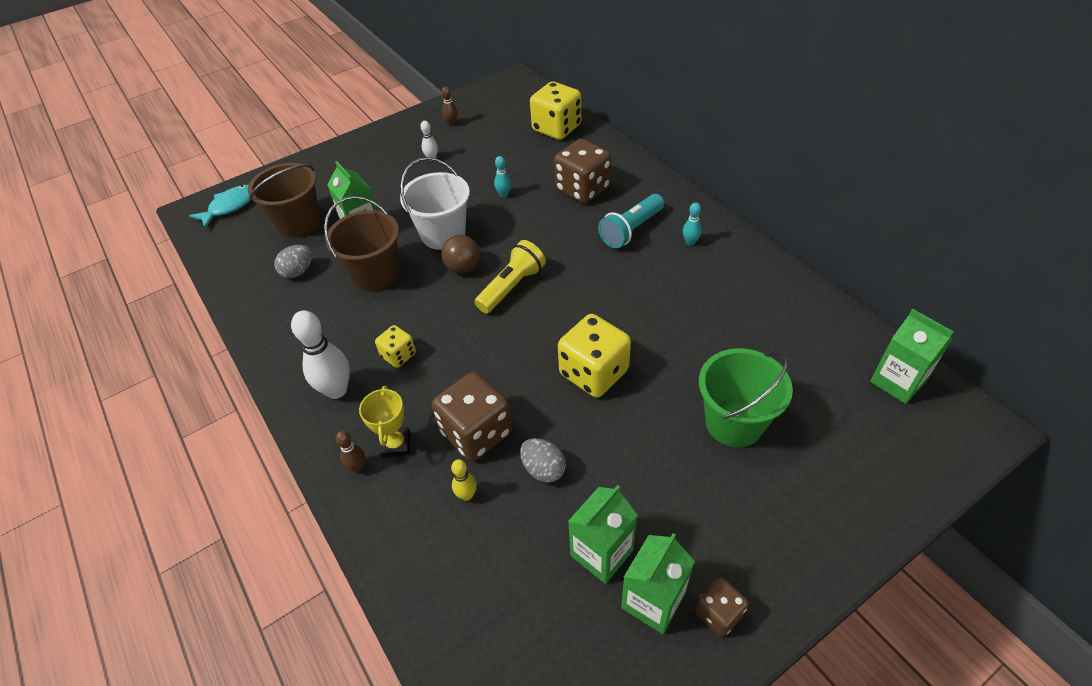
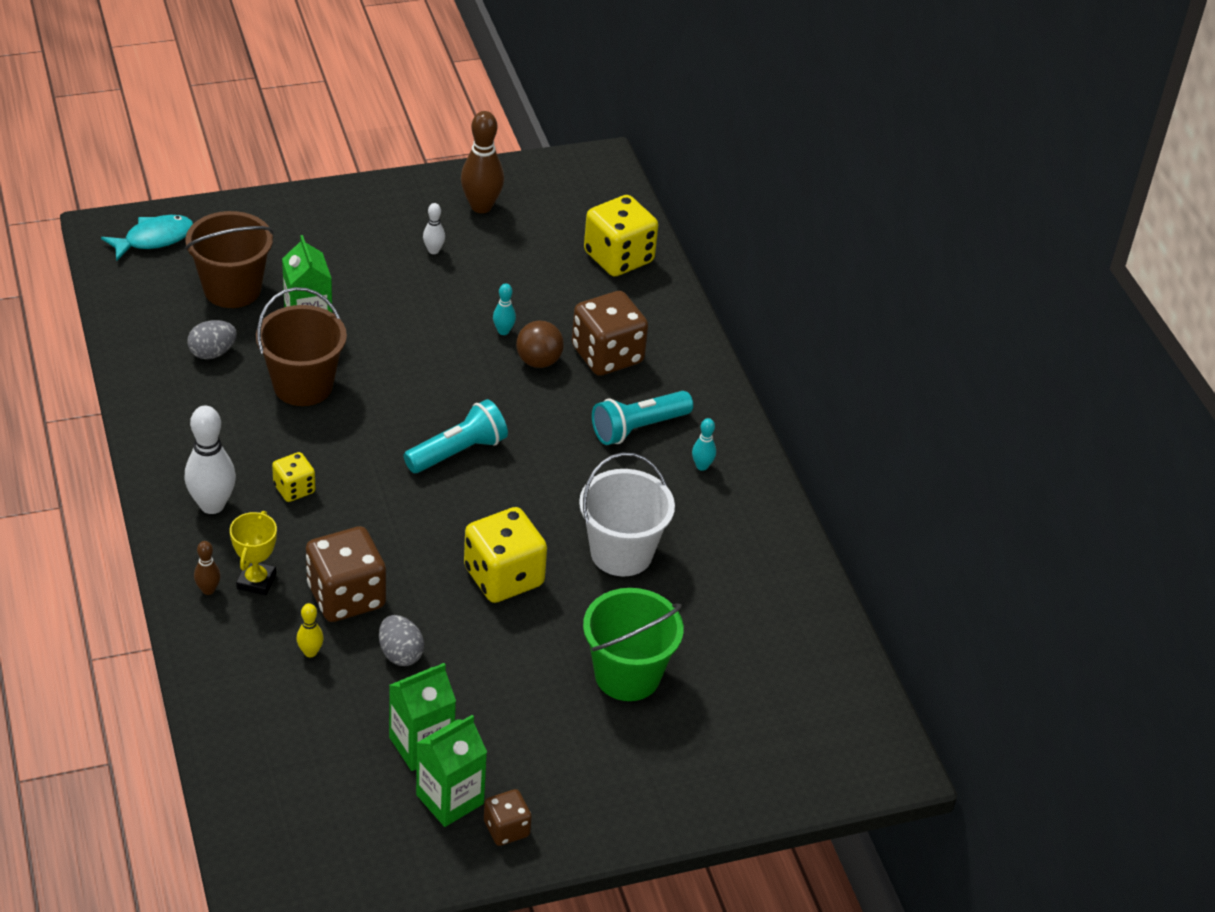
camera: 10 degrees right, 5 degrees down
(443, 234) = (404, 360): white bucket -> white bucket (621, 553)
(451, 124) = (481, 206): brown bowling pin -> brown bowling pin, size x1.99
(463, 267) = (410, 410): brown ball -> brown ball (538, 361)
(512, 287) = (458, 452): yellow flashlight -> turquoise flashlight
(897, 382) = (835, 693): green carton -> none

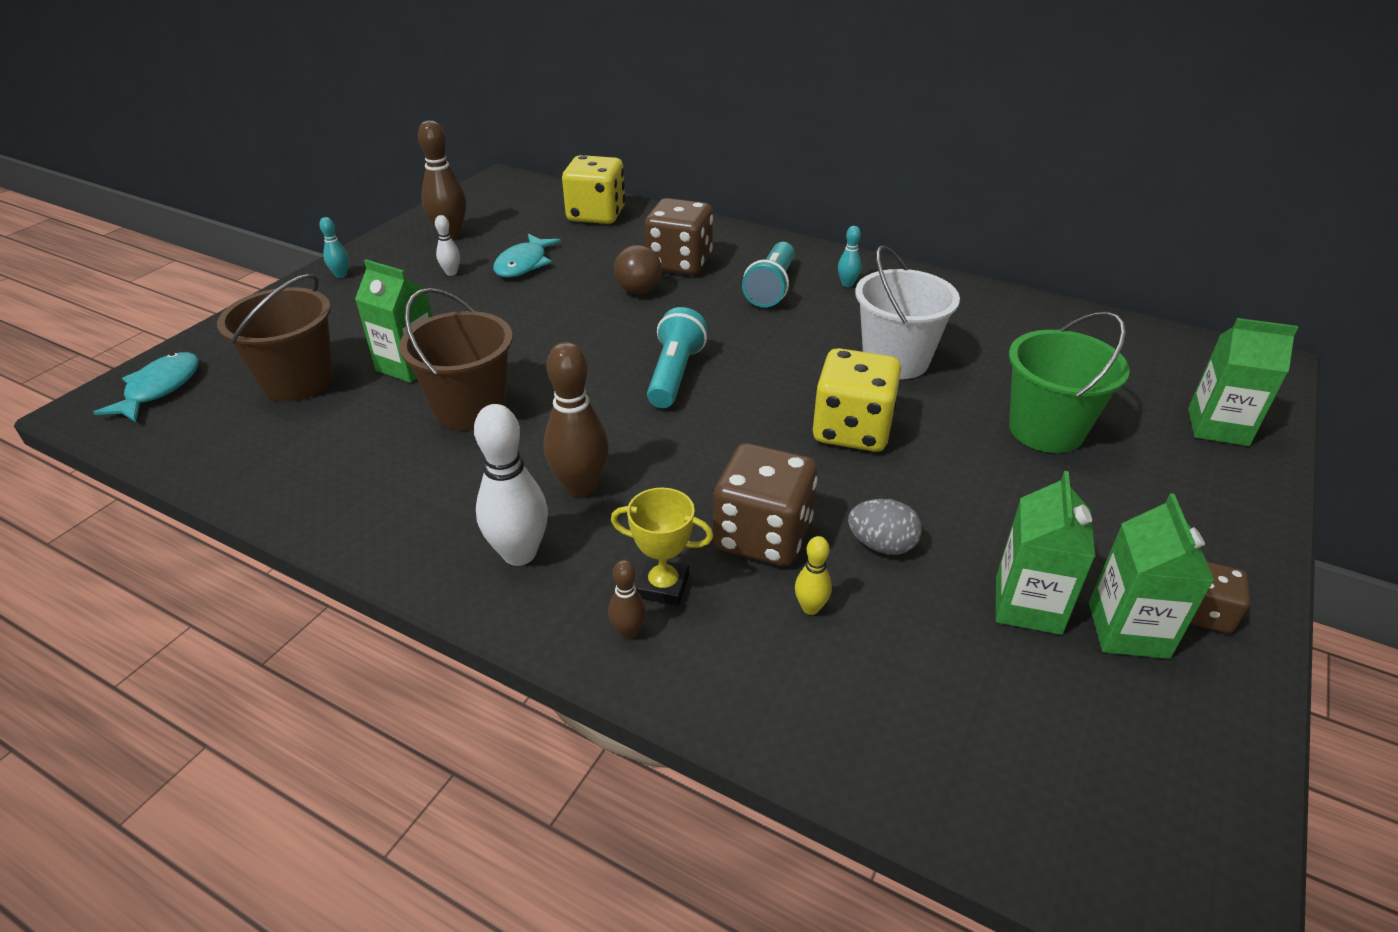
camera: 40 degrees left, 5 degrees down
(212, 353) = (342, 435): grey egg -> none
(256, 581) = (663, 586): yellow trophy -> yellow trophy turned 45 degrees counterclockwise
(294, 489) = (580, 486): yellow dice -> brown bowling pin
(494, 276) = (524, 264): none -> turquoise fish
(503, 331) = (583, 288): turquoise bowling pin -> turquoise bowling pin (341, 275)
(749, 767) = (1217, 427): none -> green carton

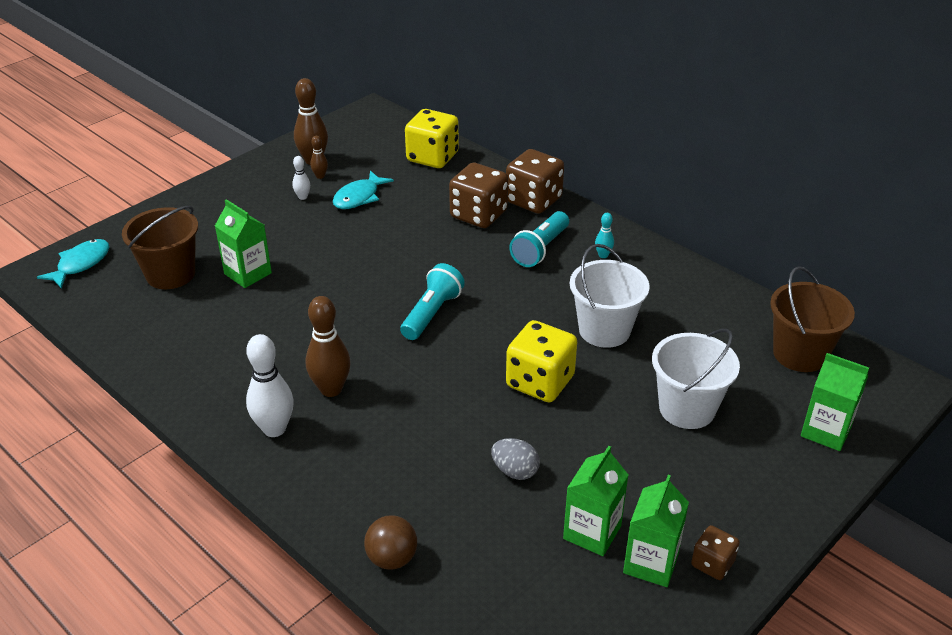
camera: 15 degrees right, 0 degrees up
(341, 275) = (223, 187): turquoise bowling pin -> none
(470, 409) = (278, 316): brown bucket -> brown bucket (799, 354)
(628, 632) = (322, 494): brown bowling pin -> brown bowling pin (320, 176)
(638, 291) = (436, 235): brown ball -> brown ball (392, 558)
(663, 586) = (357, 469): yellow trophy -> none
(762, 536) = (437, 448): brown dice -> brown dice (533, 200)
(810, 608) = (445, 503): yellow bowling pin -> none
(1046, 430) = (687, 408): green bucket -> white bucket

